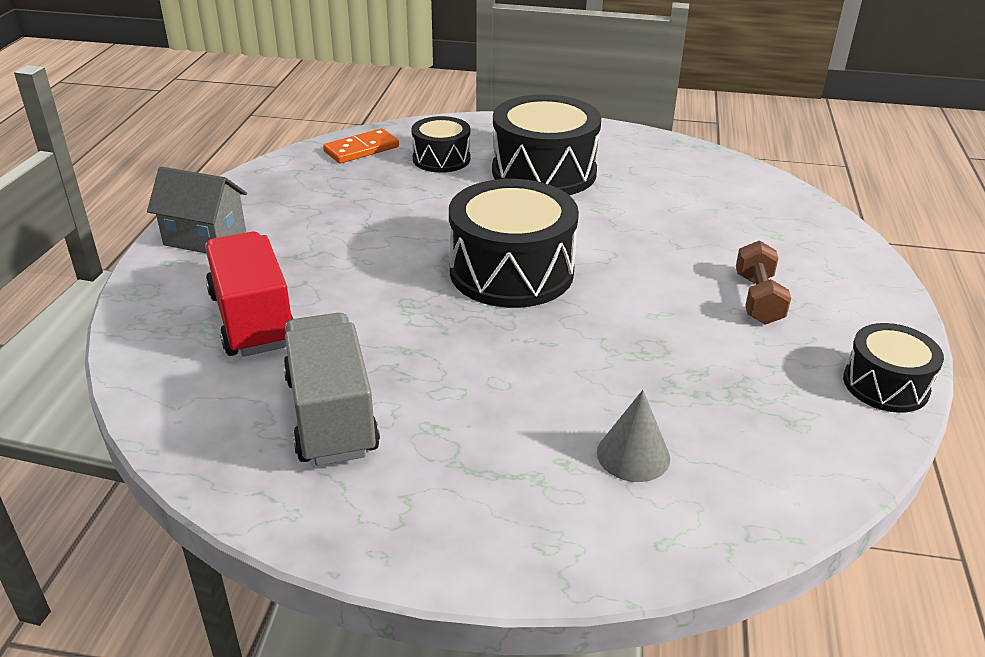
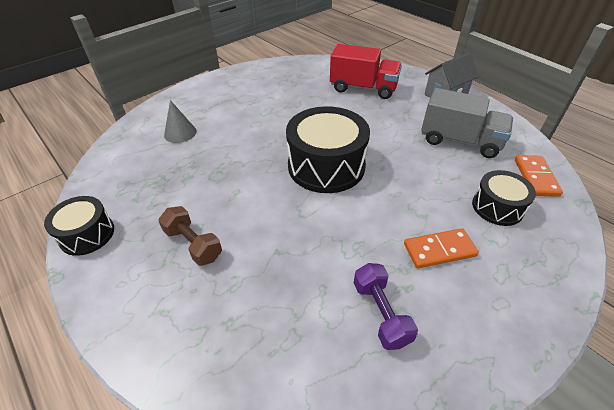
camera: 130 degrees right, 10 degrees up
(331, 415) = (286, 86): grey truck -> grey truck (459, 141)
(544, 172) = (439, 250): black drum -> orange domino
(650, 178) = (380, 313): none -> purple dumbbell

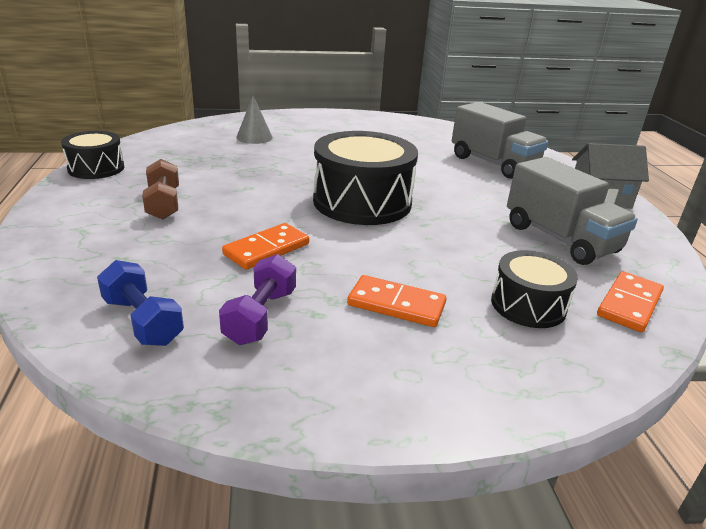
camera: 30 degrees right, 15 degrees down
(315, 371) = (143, 321): none -> blue dumbbell
(317, 248) = (266, 249): none -> orange domino
(363, 88) = (493, 163): red truck -> grey truck

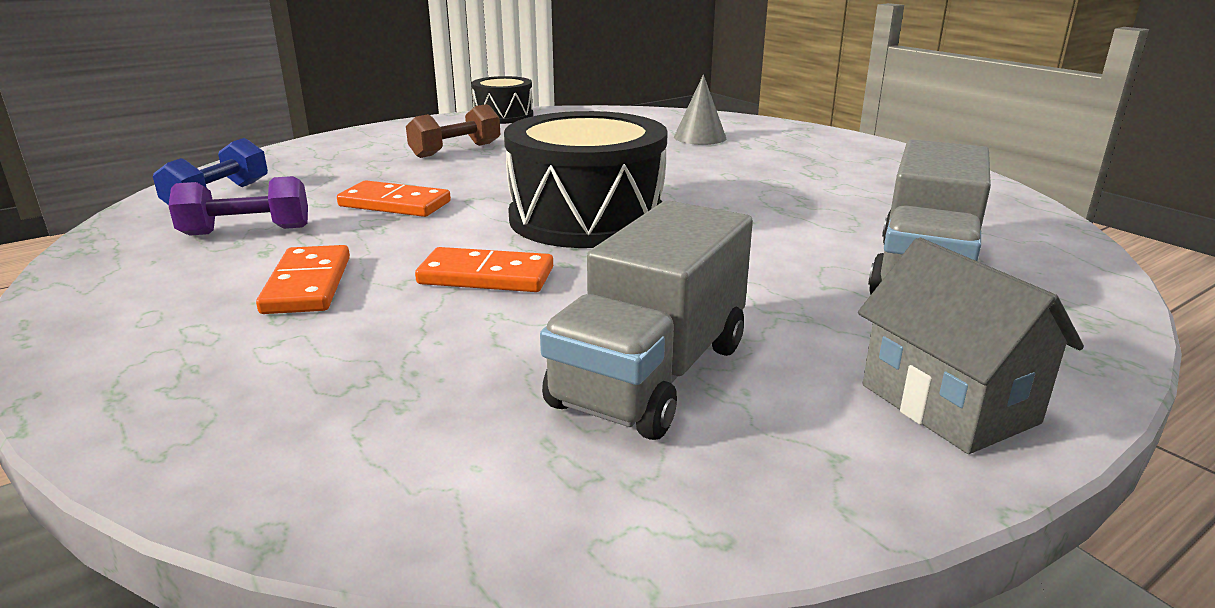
camera: 65 degrees right, 5 degrees down
(528, 305) = (361, 371): black drum -> none
(629, 304) = (431, 473): orange domino -> orange domino (486, 276)

